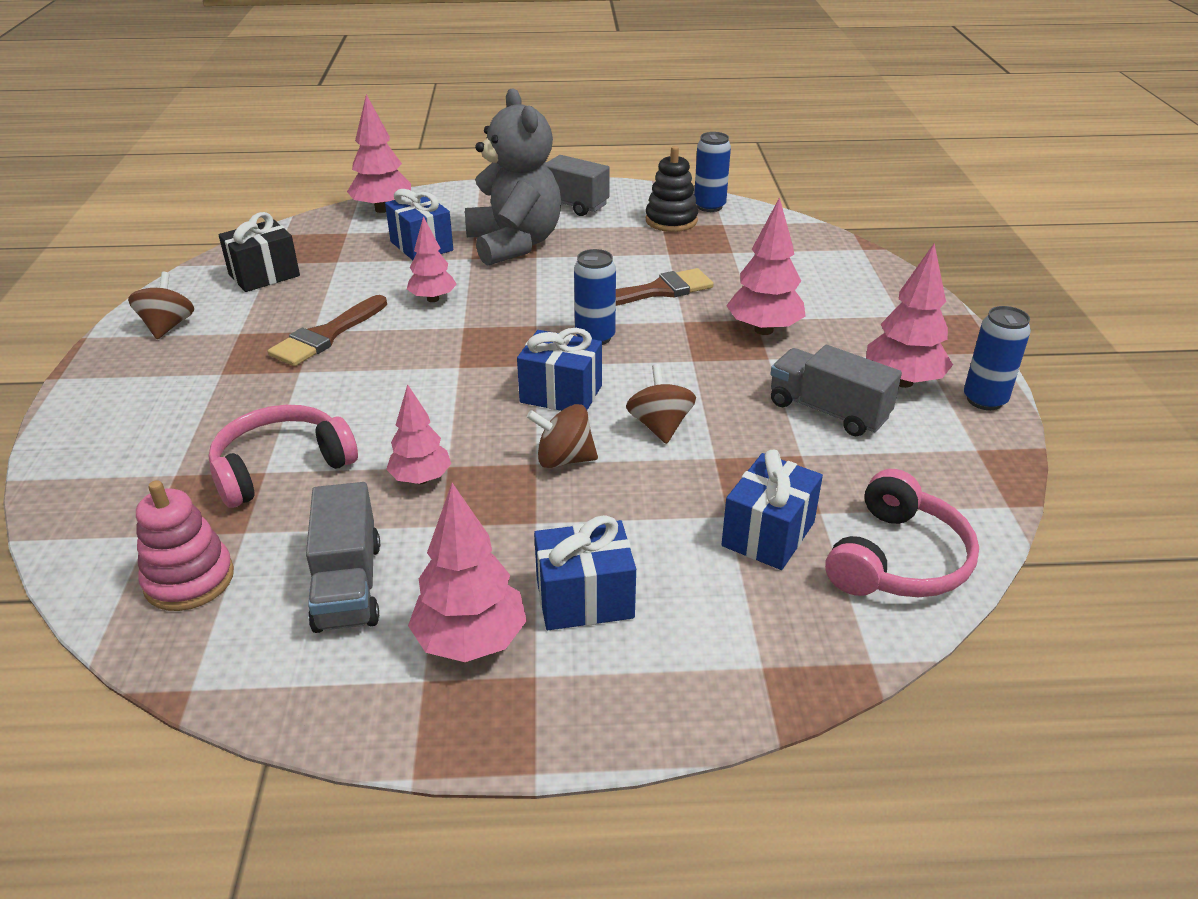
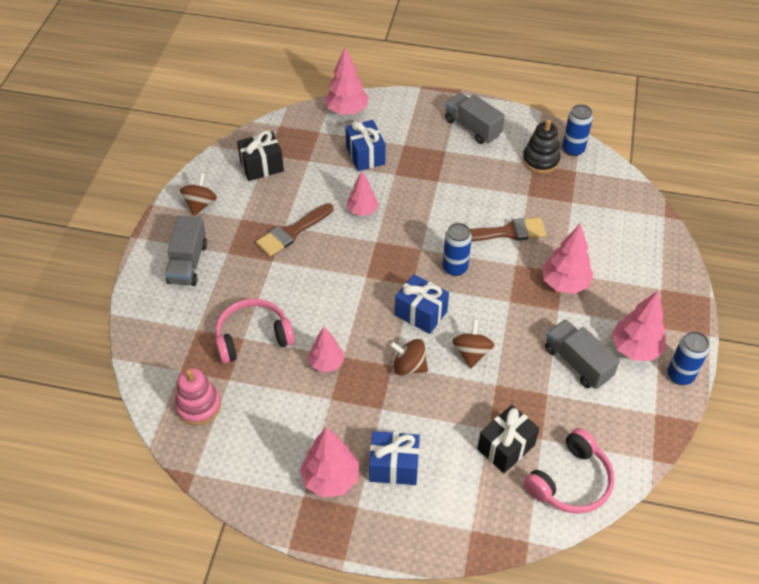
camera: 15 degrees right, 15 degrees up
(348, 585) = (276, 428): grey truck -> grey truck (188, 263)
(514, 244) = (426, 165): grey teddy bear -> none
(768, 534) = (506, 447): blue gift -> black gift

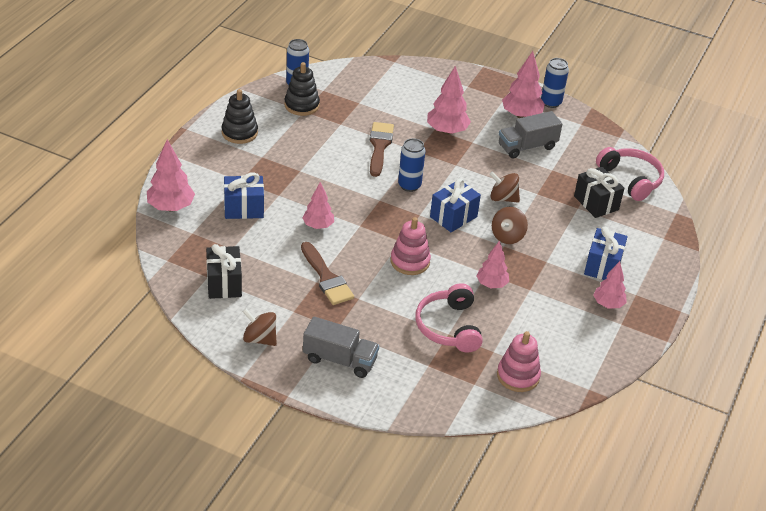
camera: 80 degrees left, 10 degrees down
(330, 478) = (608, 304): pink tree -> pink tree, size x0.67
(337, 289) = (410, 261): none -> pink stacking toy
(472, 128) = (239, 133): grey truck -> black stacking toy

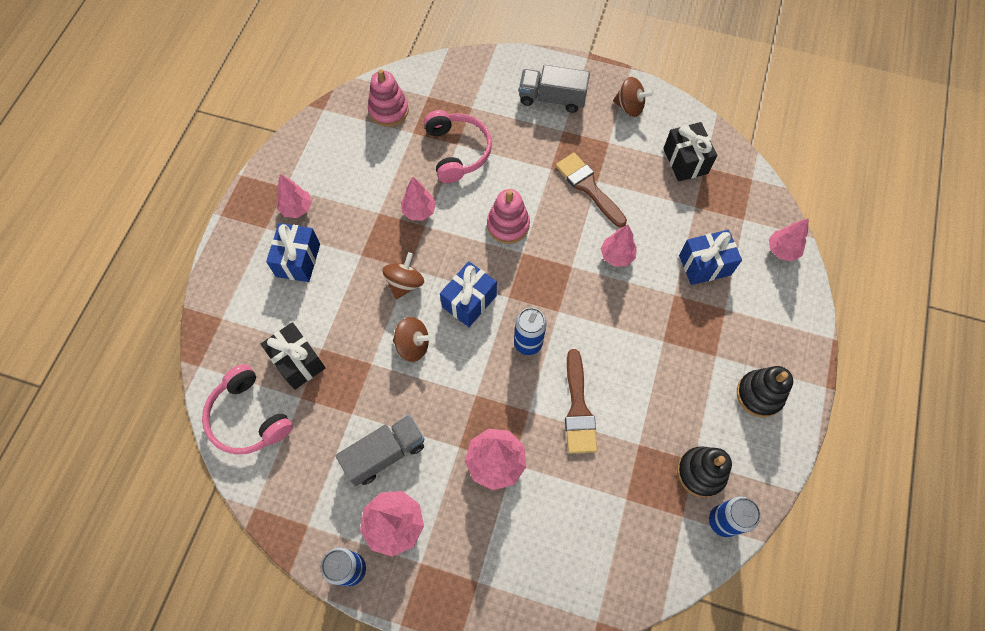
camera: 175 degrees right, 25 degrees up
(171, 207) = (782, 250): pink tree -> pink tree, size x0.67

